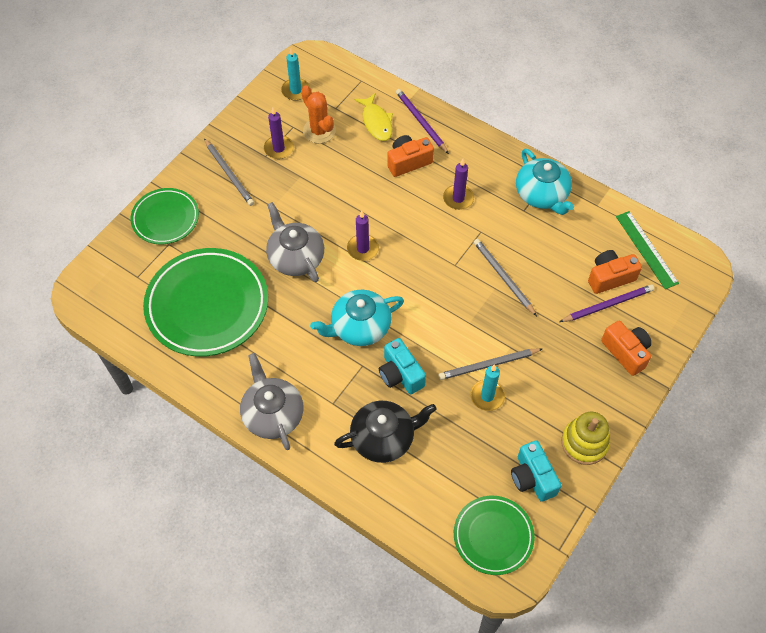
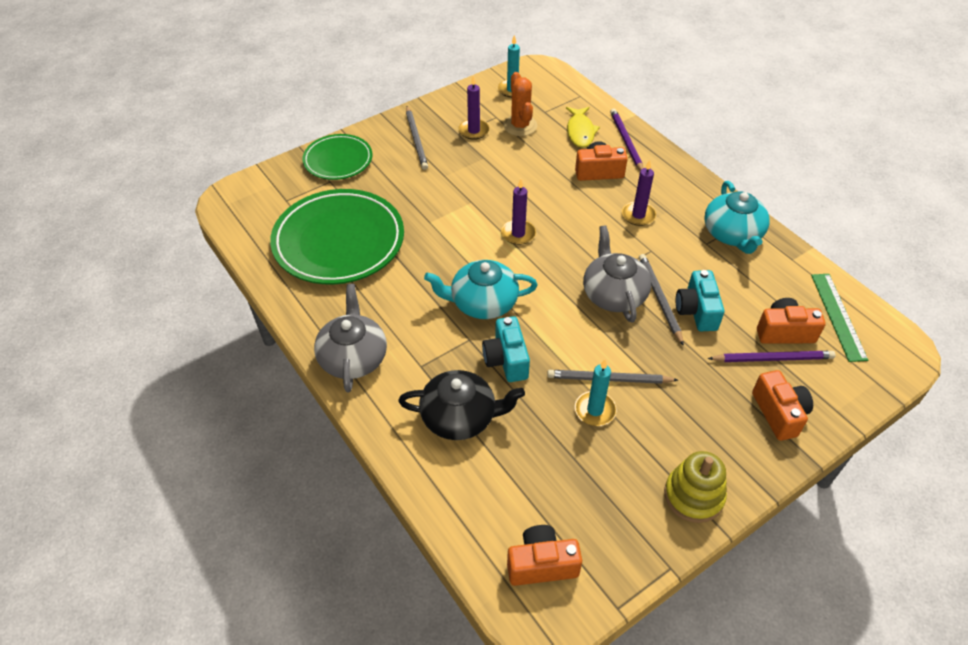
camera: 20 degrees right, 10 degrees down
(295, 257) = (446, 223): grey teapot -> grey teapot (613, 294)
(493, 536) = (541, 564): green plate -> orange camera
(532, 478) = (615, 514): turquoise camera -> turquoise camera (696, 311)

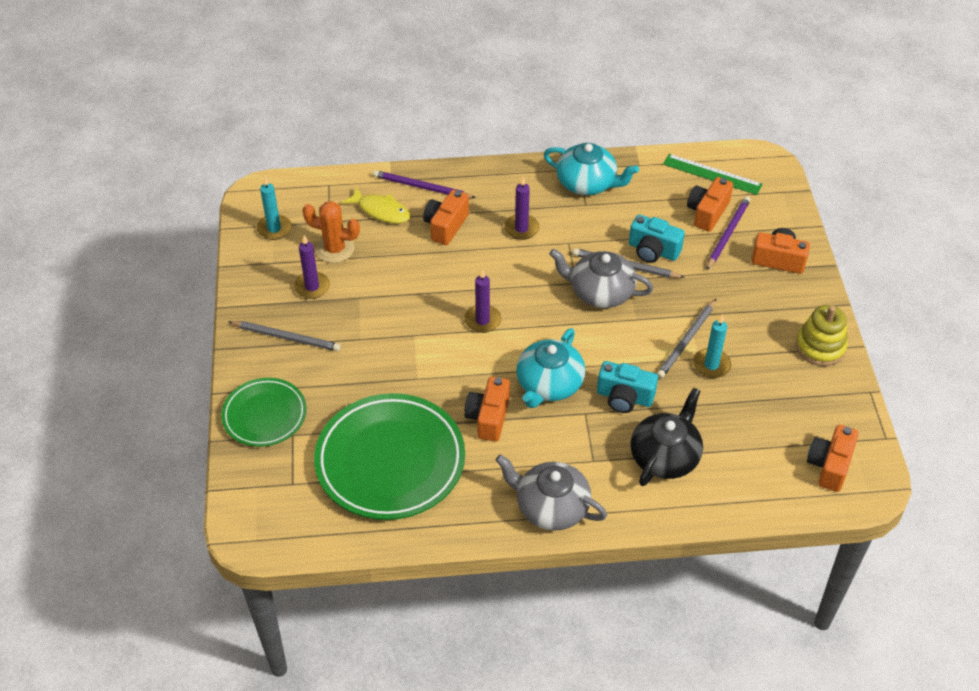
camera: 60 degrees left, 0 degrees up
(420, 279) = (488, 417): none -> orange camera

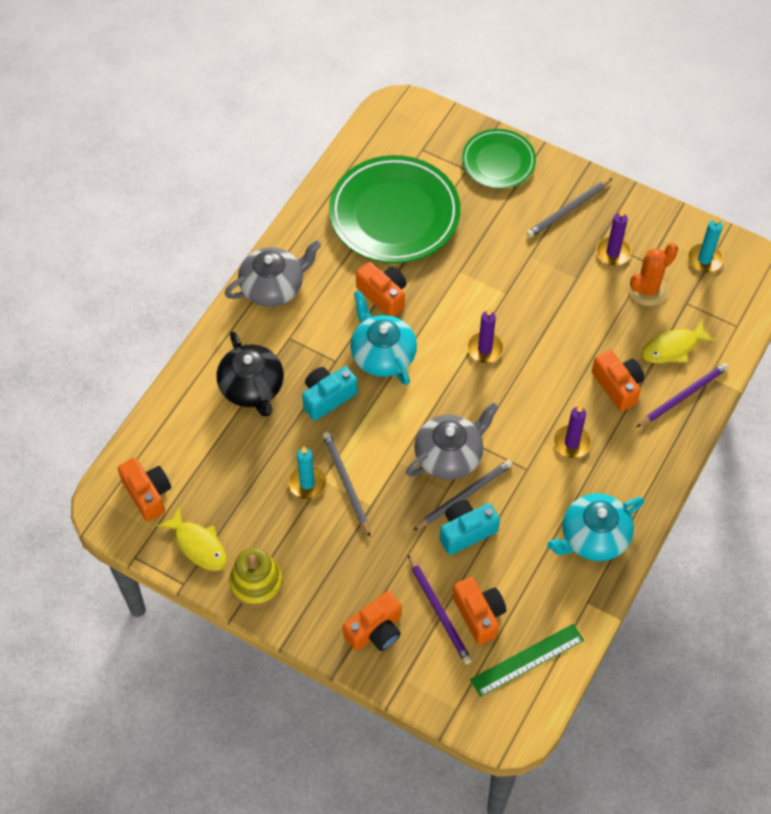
camera: 125 degrees right, 10 degrees up
(832, 402) = (198, 545): none -> yellow fish

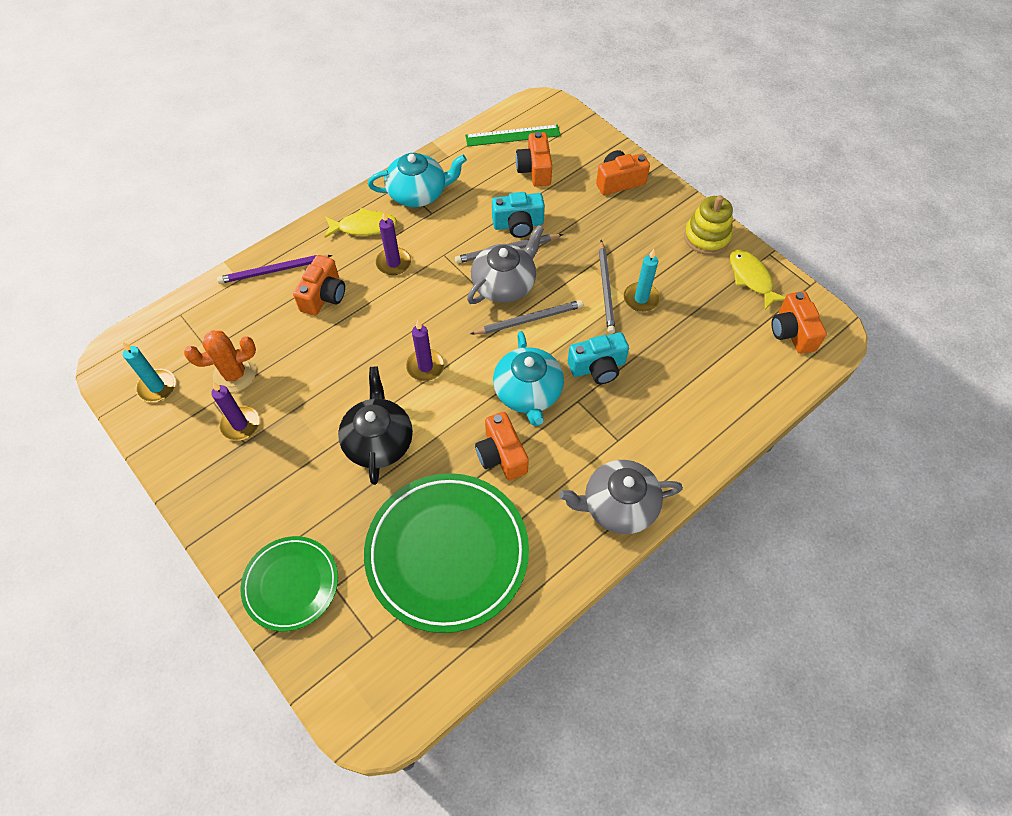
camera: 160 degrees left, 0 degrees up
(252, 387) = (670, 400): black teapot -> black teapot (378, 441)
(439, 611) = (564, 180): purple pencil -> none
(449, 455) = (504, 284): grey teapot -> grey teapot turned 150 degrees clockwise
(568, 210) = (253, 490): grey pencil -> grey pencil (529, 319)
(618, 386) = (324, 296): orange camera -> orange camera turned 150 degrees counterclockwise
(673, 348) = (252, 313): yellow fish -> yellow fish (364, 227)

